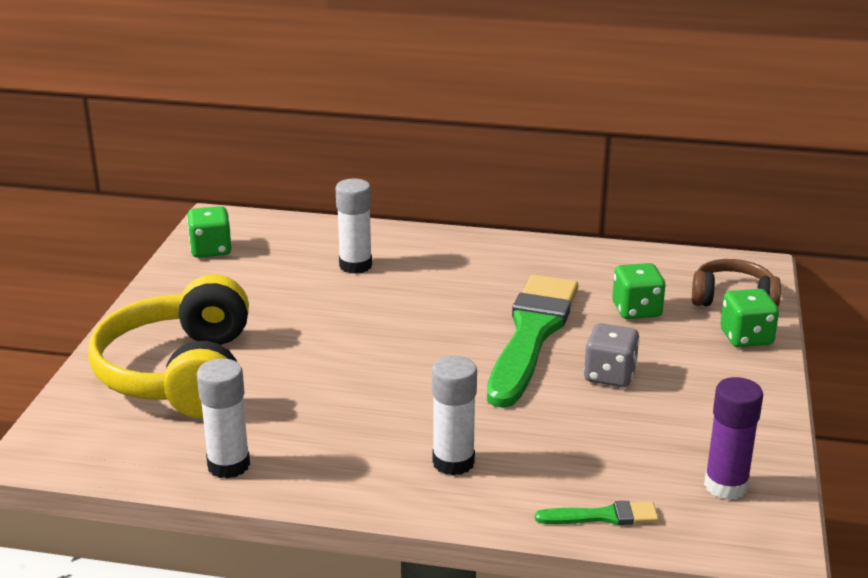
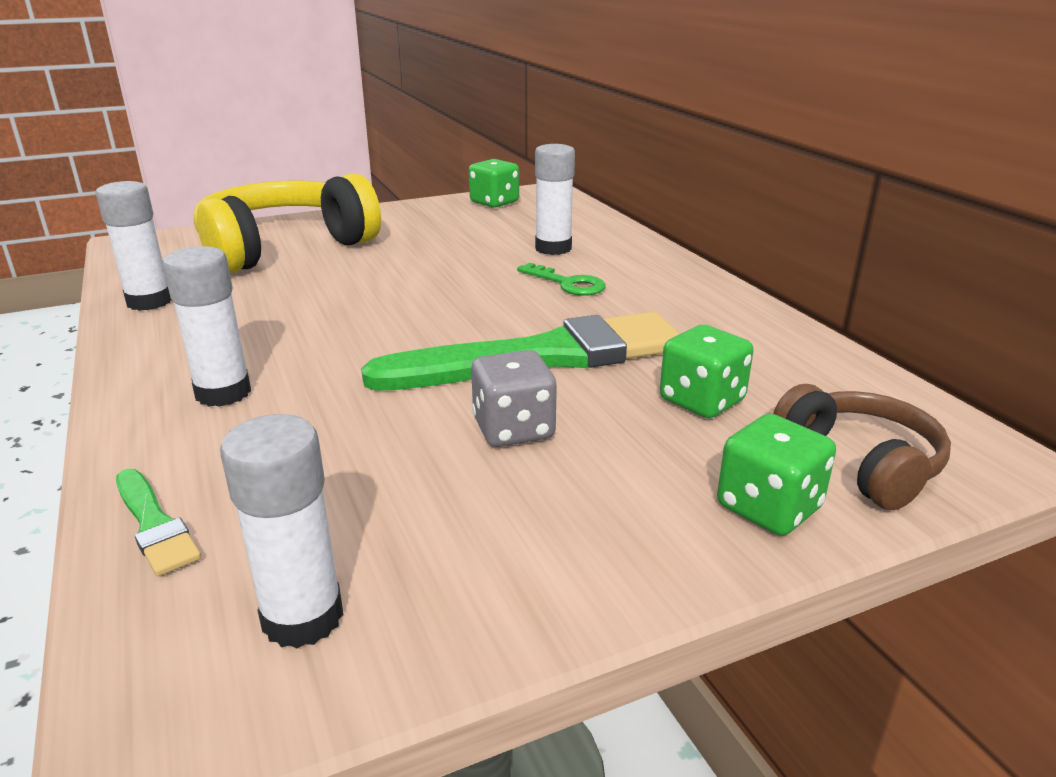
camera: 55 degrees right, 0 degrees up
(429, 285) = (568, 283): none -> green key
(726, 486) = (303, 617): purple glue stick -> white glue stick

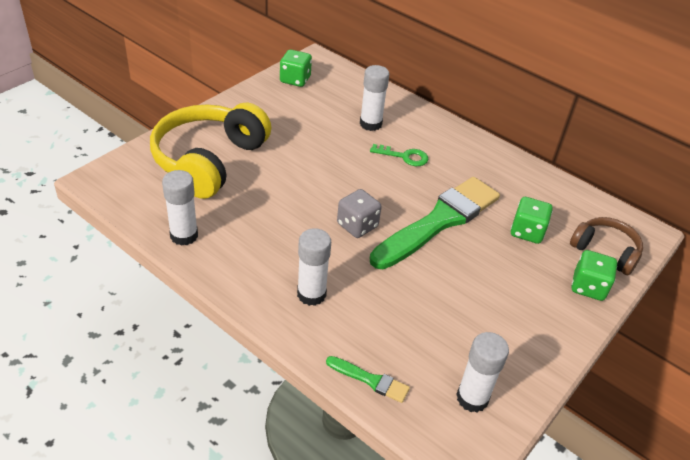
camera: 30 degrees left, 15 degrees up
(513, 429) = (465, 275): grey dice -> grey dice (357, 225)

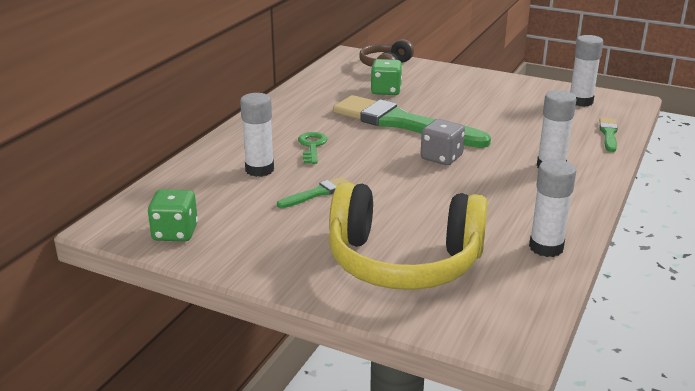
camera: 100 degrees left, 15 degrees down
(321, 143) = (317, 193): none -> green brush
(588, 287) = (432, 71): green dice -> none

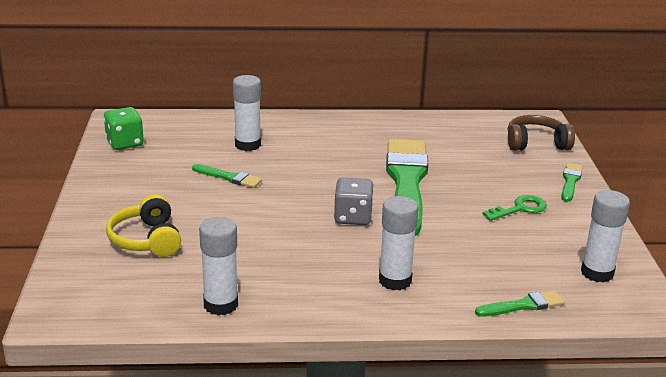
camera: 60 degrees right, 0 degrees up
(312, 146) = (312, 154): green key -> green key (520, 208)
(386, 91) = (473, 158): green dice -> none
(403, 261) = (147, 240): yellow headphones -> yellow headphones, size x0.54
(453, 73) = (570, 181): none -> green brush

